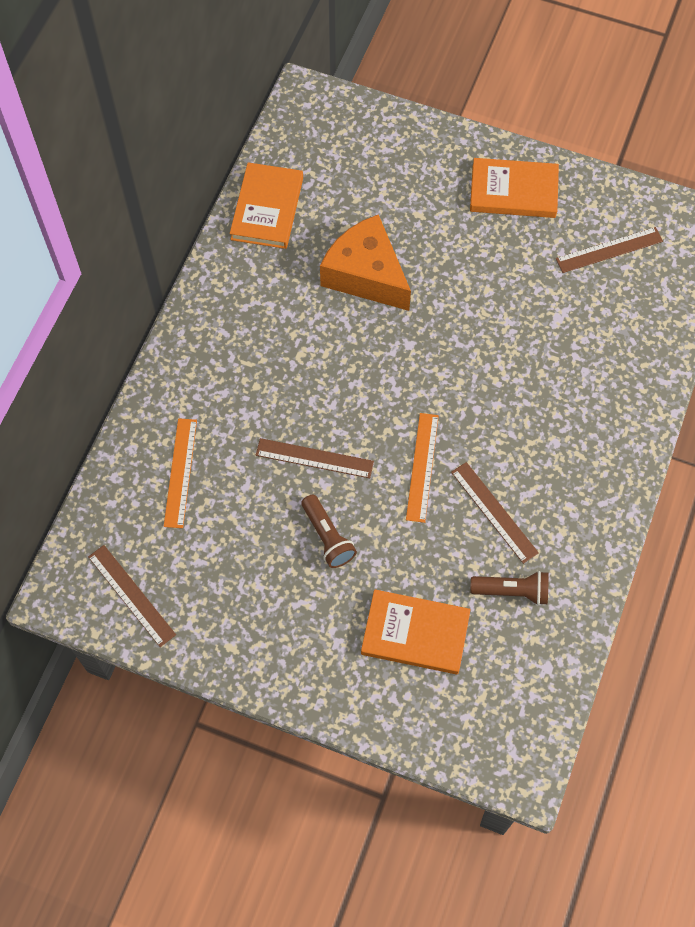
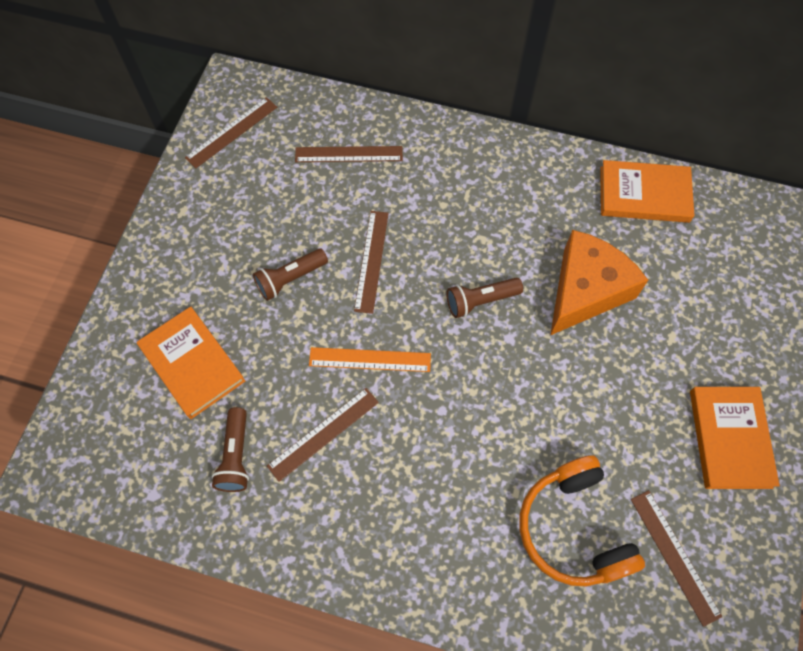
camera: 85 degrees right, 0 degrees up
(180, 472) = (349, 154): orange ruler -> brown ruler
(368, 364) = (480, 301): none -> brown flashlight
(415, 633) = (192, 364): orange book -> orange book turned 45 degrees counterclockwise
(585, 318) = (573, 528): none -> orange headphones

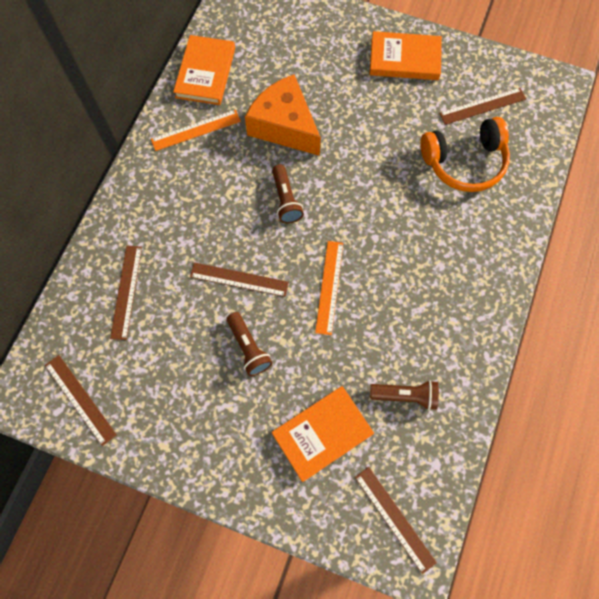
camera: 85 degrees left, 5 degrees up
(323, 433) = (389, 326): brown ruler -> brown ruler (394, 519)
(560, 194) = (196, 130): none -> orange ruler

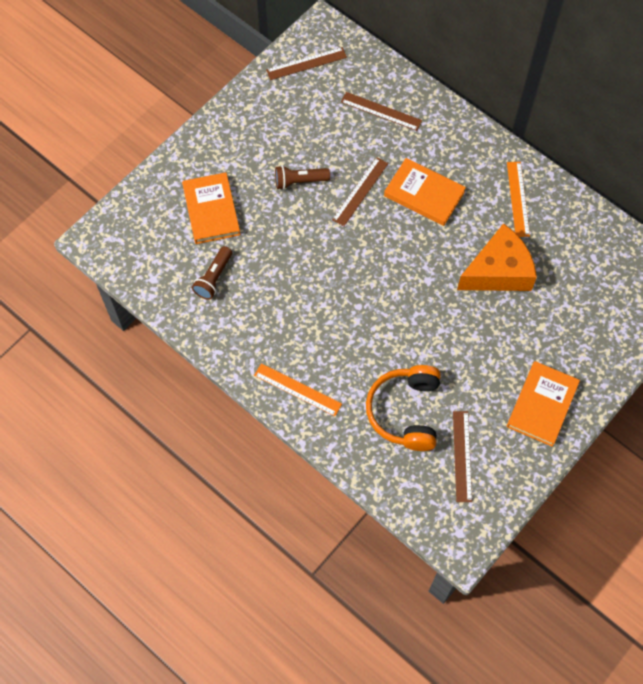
camera: 110 degrees right, 5 degrees down
(205, 73) = (580, 223): orange book -> orange book (424, 194)
(286, 200) = (421, 248): brown flashlight -> none
(329, 287) = (327, 255): orange ruler -> orange ruler (297, 389)
(394, 519) = (129, 236): brown ruler -> none

